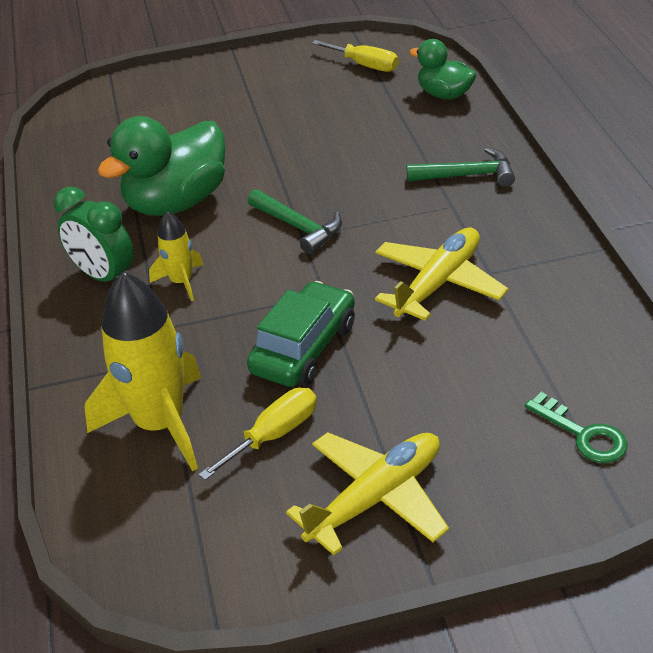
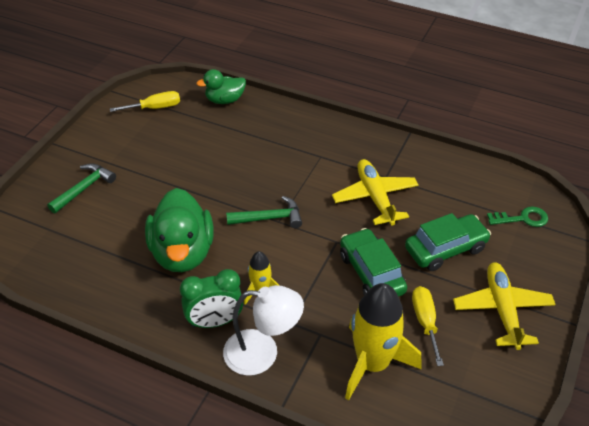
camera: 55 degrees left, 5 degrees up
(94, 332) = (262, 353): none -> white lamp
(424, 389) = (445, 249): none -> green car
(467, 175) = (303, 136): green hammer -> green hammer (84, 188)

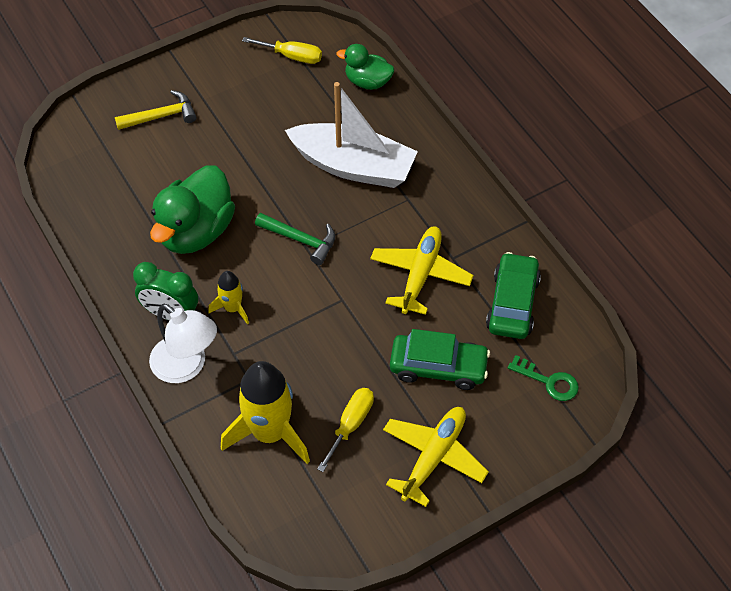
camera: 35 degrees right, 10 degrees up
(84, 188) = (161, 116): green hammer -> yellow hammer
(263, 154) = (353, 166): none -> white boat
(371, 273) = (345, 350): green car -> green car (512, 303)

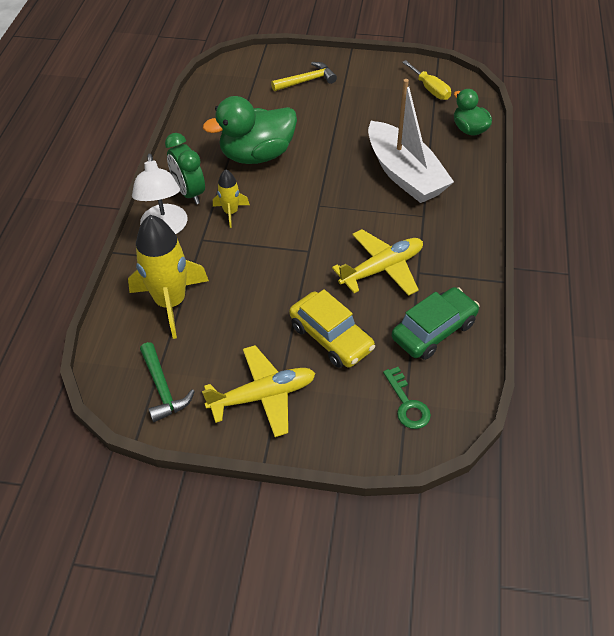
camera: 40 degrees right, 5 degrees down
(161, 116) = (307, 81): yellow hammer -> yellow hammer turned 45 degrees counterclockwise
(300, 240) = (319, 198): green hammer -> green hammer (163, 389)
(351, 425) = (229, 334): yellow screwdriver -> none
(438, 367) = (331, 337): green car -> yellow car

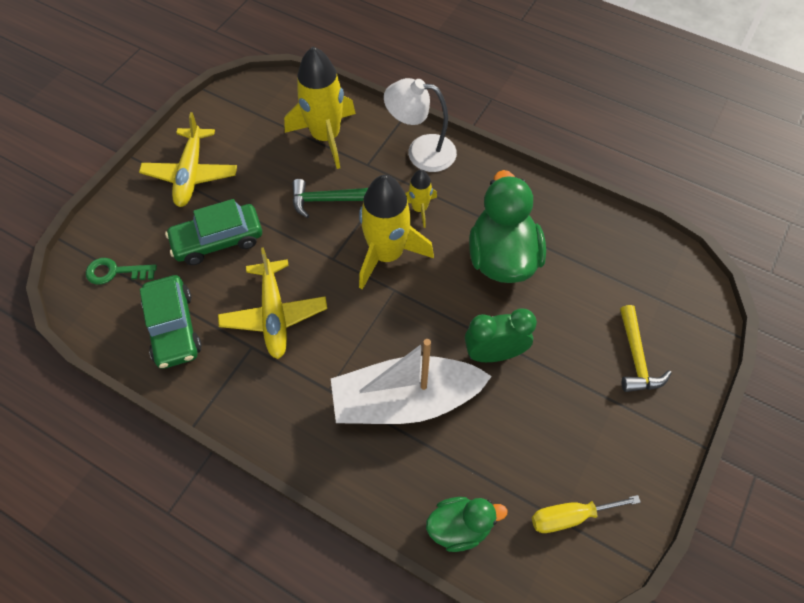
camera: 110 degrees right, 10 degrees up
(163, 389) = (239, 113): green hammer -> green hammer (326, 200)
(189, 193) = (464, 182): green clock -> green clock (494, 353)
(287, 219) = (387, 254): none -> yellow rocket
(331, 337) = (218, 240): yellow car -> green car

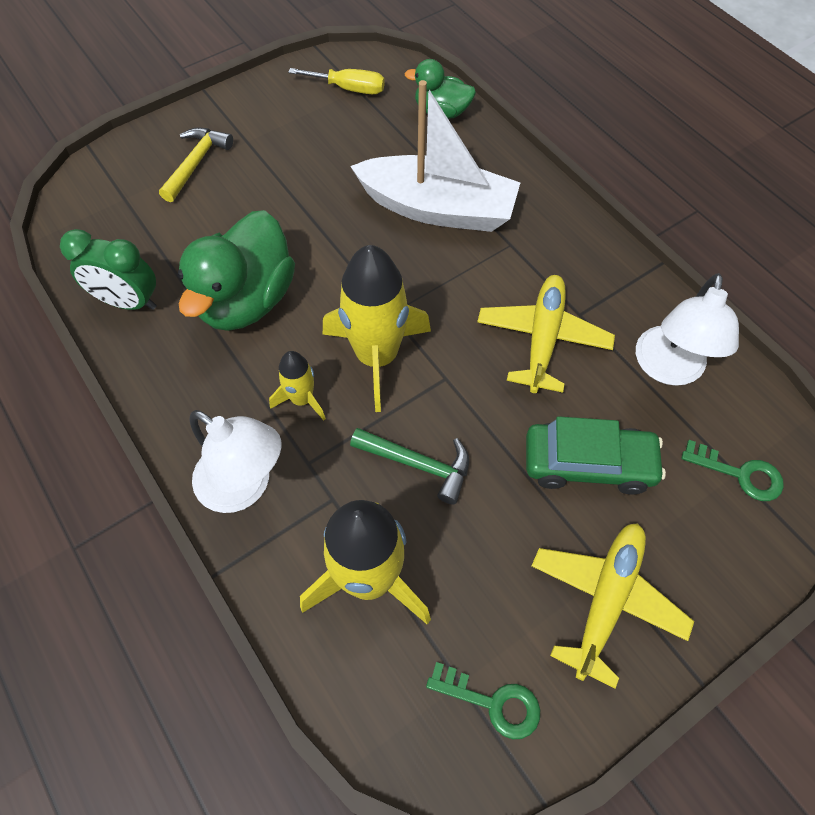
camera: 155 degrees left, 0 degrees up
(174, 328) = (668, 369): green car -> white lamp
(239, 113) = (493, 702): none -> green key
(494, 353) = (326, 214): green clock -> green clock (128, 302)

